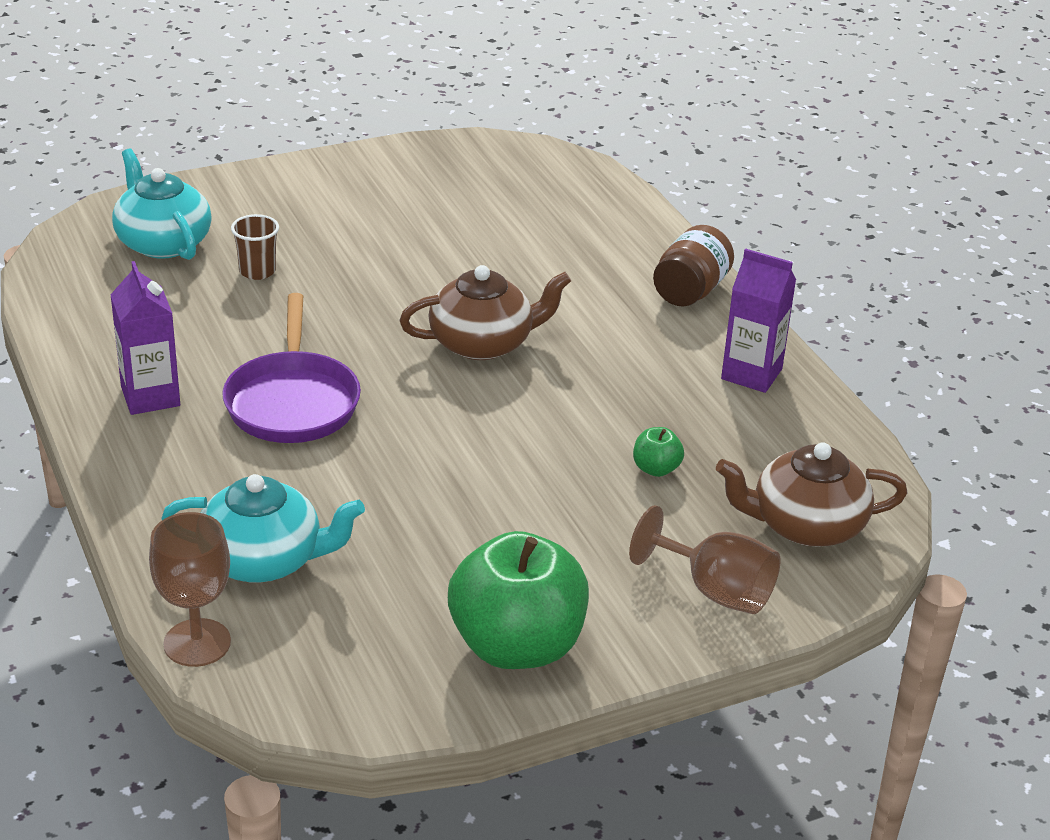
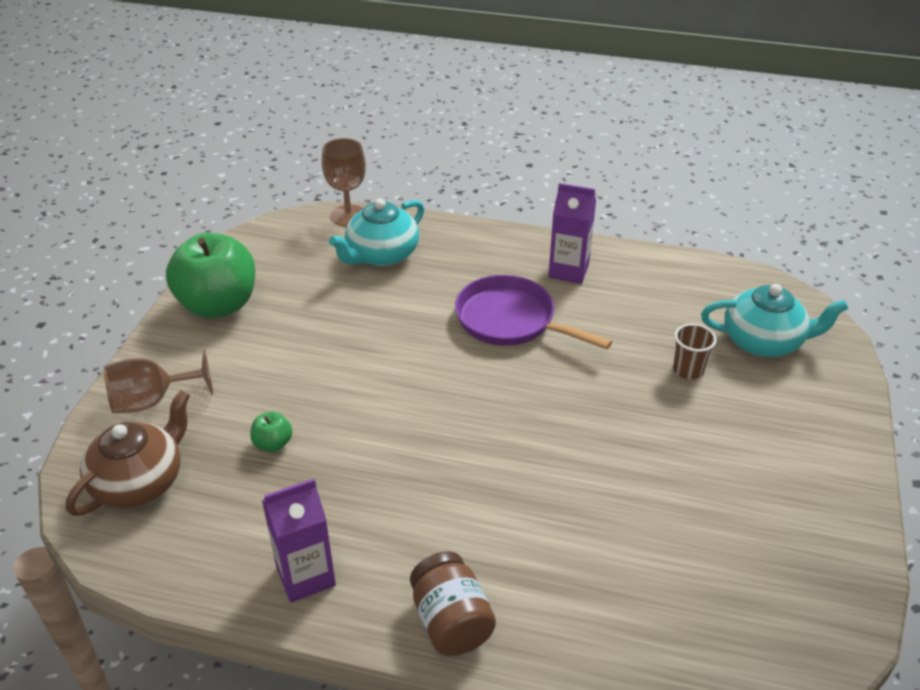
camera: 130 degrees right, 5 degrees up
(483, 343) = (495, 439): brown teapot -> none

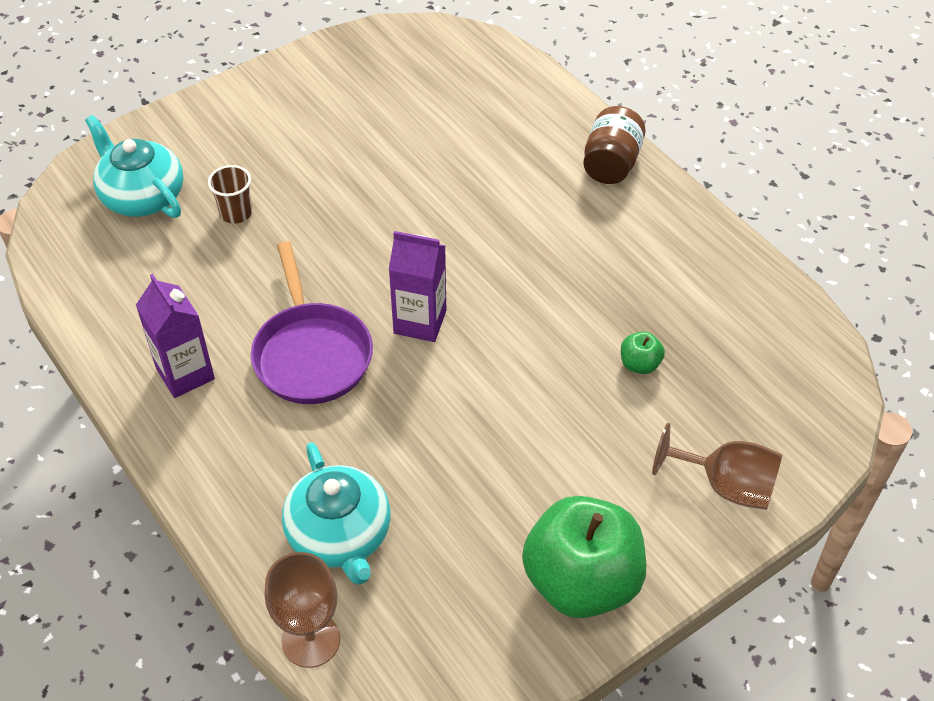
camera: 140 degrees left, 10 degrees up
(140, 482) = (778, 399): brown teapot -> none
(305, 576) = (687, 245): purple carton -> purple carton (420, 322)
(381, 255) = (340, 535): turquoise teapot -> turquoise teapot turned 75 degrees clockwise

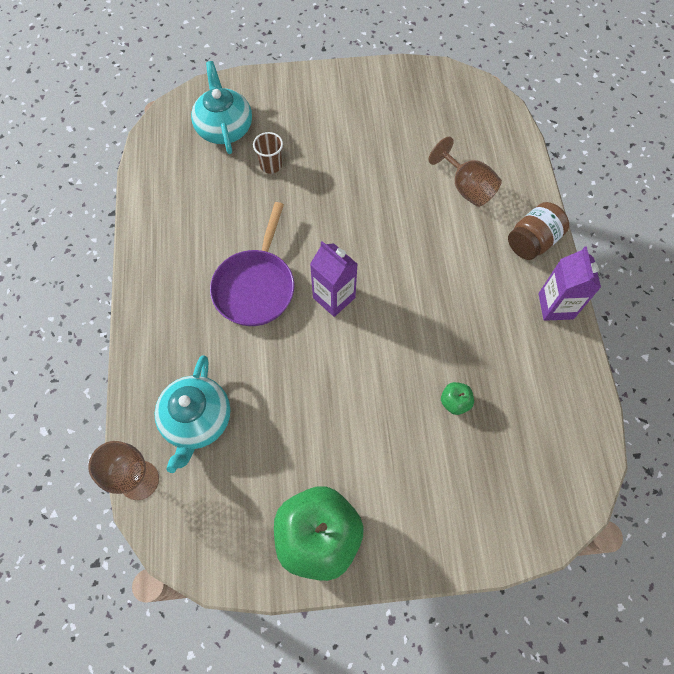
camera: 30 degrees right, 15 degrees up
(185, 374) = (177, 262): purple carton -> purple carton (555, 306)
(726, 485) = (455, 523): brown goblet -> brown goblet (466, 187)

